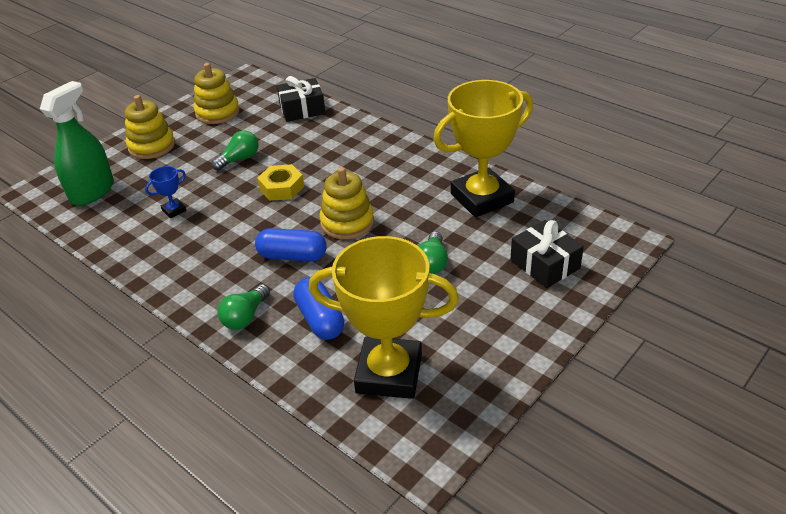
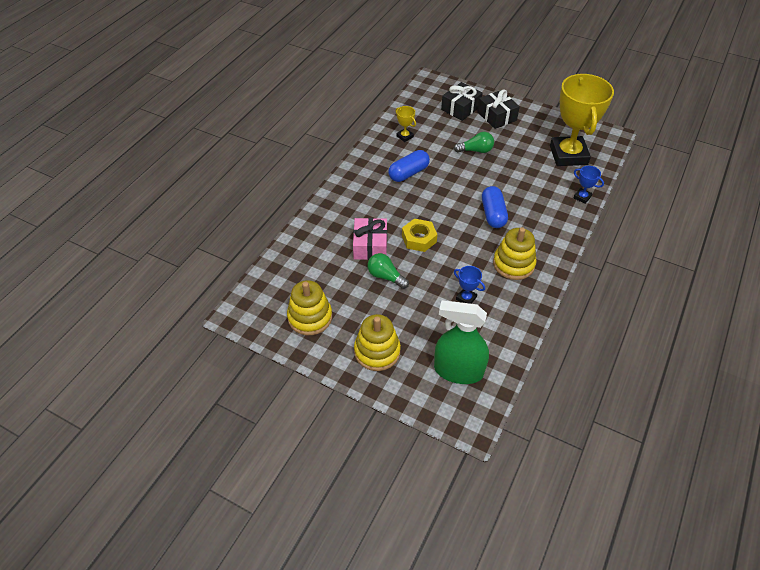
camera: 105 degrees left, 10 degrees up
(245, 316) = (556, 223): green light bulb -> none
(283, 362) = (582, 197): none -> blue trophy
(289, 153) = (370, 246): none -> pink gift
(302, 109) = (298, 254): black gift -> black gift (496, 116)
(320, 319) = (543, 189): blue capsule -> blue capsule (408, 173)
(347, 222) = (449, 194): yellow stacking toy -> yellow stacking toy (513, 264)
(482, 198) = (405, 136): yellow trophy -> yellow trophy, size x0.40

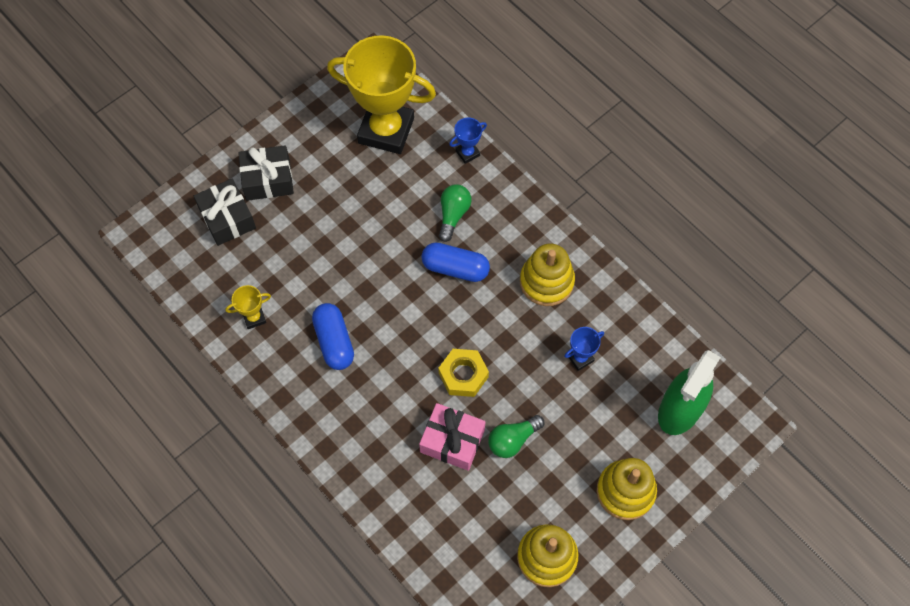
camera: 70 degrees left, 15 degrees up
(475, 150) = (326, 237): green light bulb -> green light bulb (453, 215)

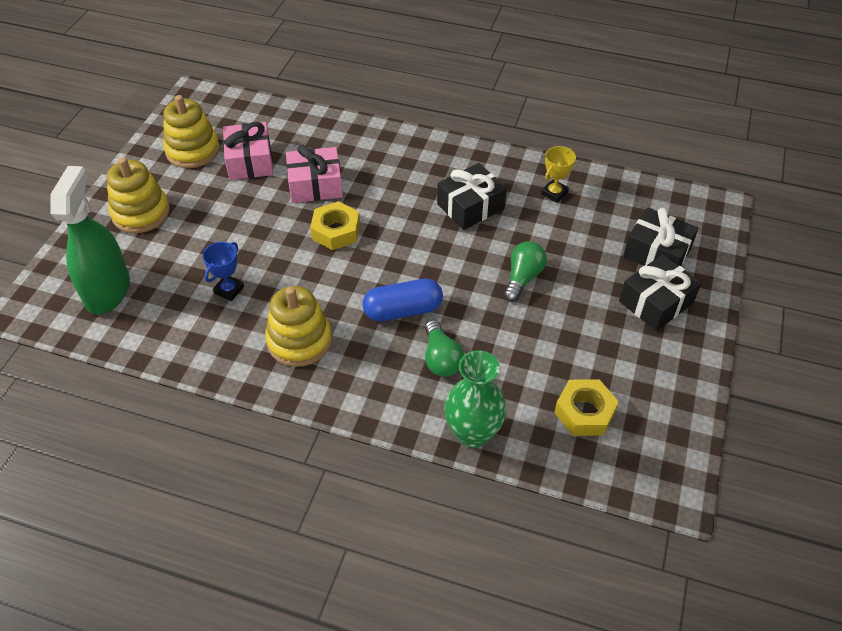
camera: 150 degrees right, 15 degrees down
(334, 341) = (470, 206): blue capsule -> black gift
(386, 130) = (584, 412): yellow trophy -> yellow nut
(467, 153) = (473, 433): blue trophy -> green vase
(497, 508) = (250, 161): none -> pink gift
(513, 440) = (262, 206): green light bulb -> green light bulb (522, 278)

